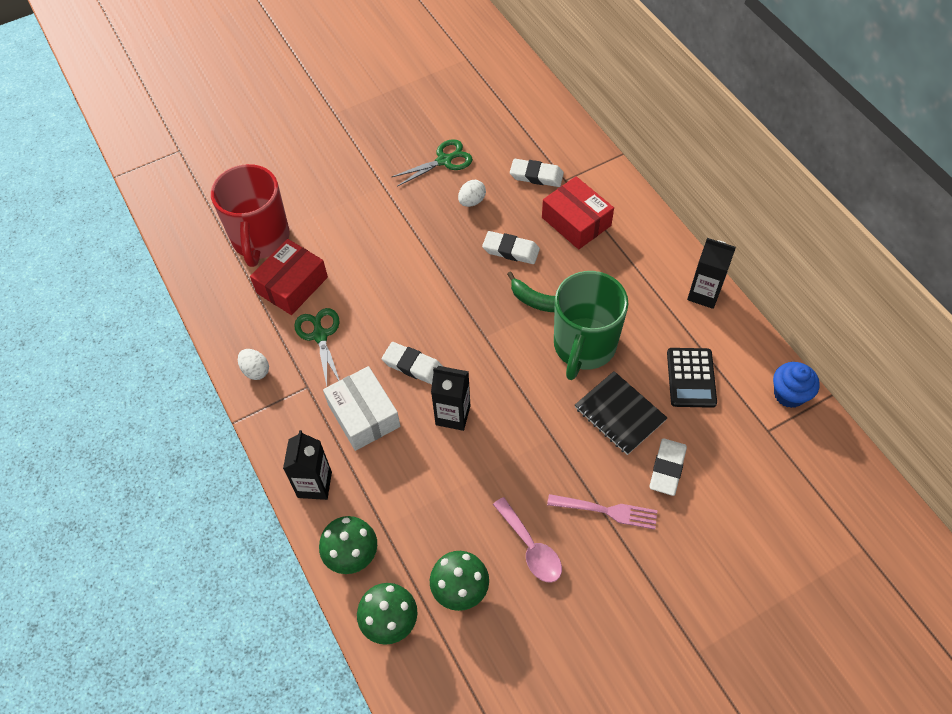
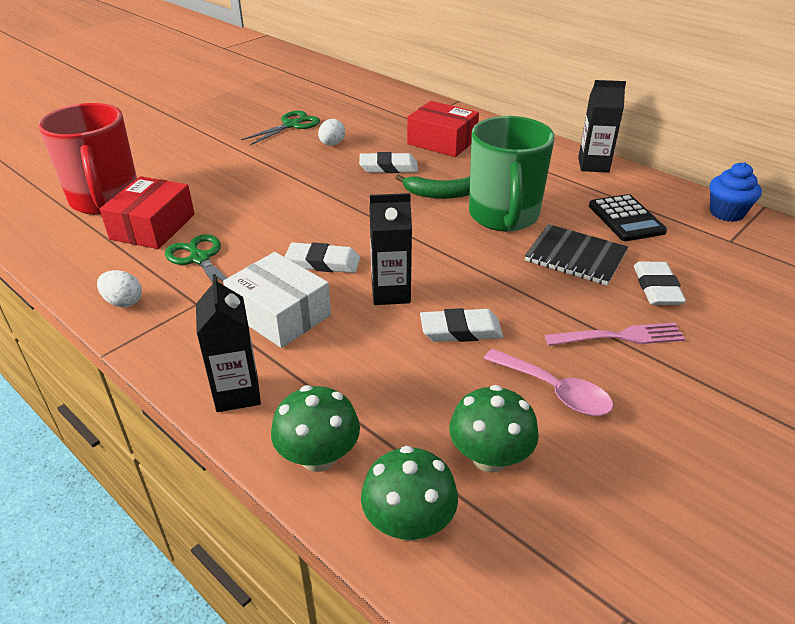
camera: 20 degrees left, 20 degrees down
(536, 175) = (387, 122): white eraser -> white eraser (461, 330)

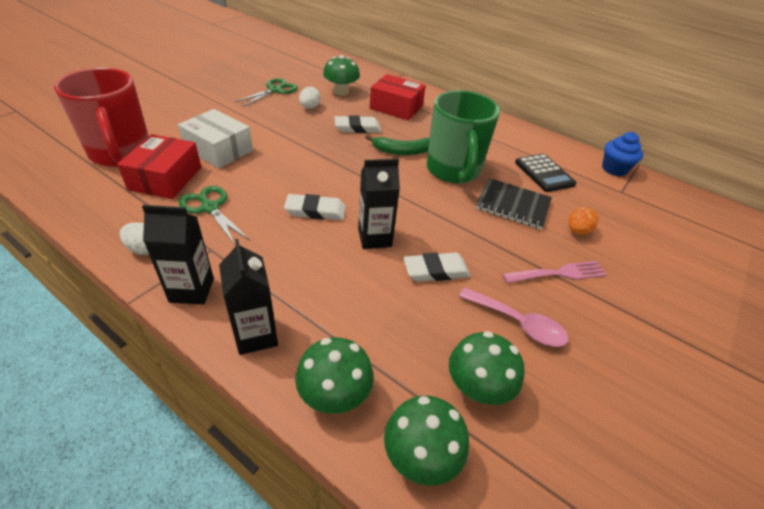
camera: 10 degrees left, 5 degrees up
(280, 314) = (285, 259): white box -> white box (218, 150)
(374, 124) = (341, 91): none -> green mushroom
(593, 165) = (512, 129): black carton -> black carton (192, 290)
(656, 288) = (577, 231): white eraser -> orange egg

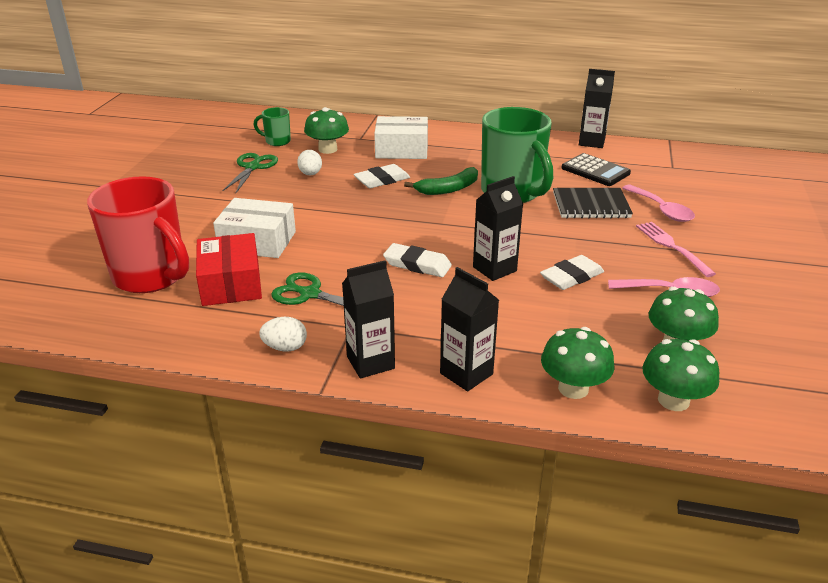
camera: 20 degrees left, 10 degrees down
(311, 75) = (277, 141): none -> green mug
(315, 211) = (417, 264): white eraser -> white eraser turned 45 degrees clockwise
(396, 107) = (401, 150): red box -> white box
(558, 273) = (672, 246): pink fork -> pink fork turned 75 degrees counterclockwise
(562, 146) = (591, 142): none -> black carton
(577, 231) = (661, 210): orange egg -> pink spoon
(614, 169) = (652, 150): blue cupcake -> none

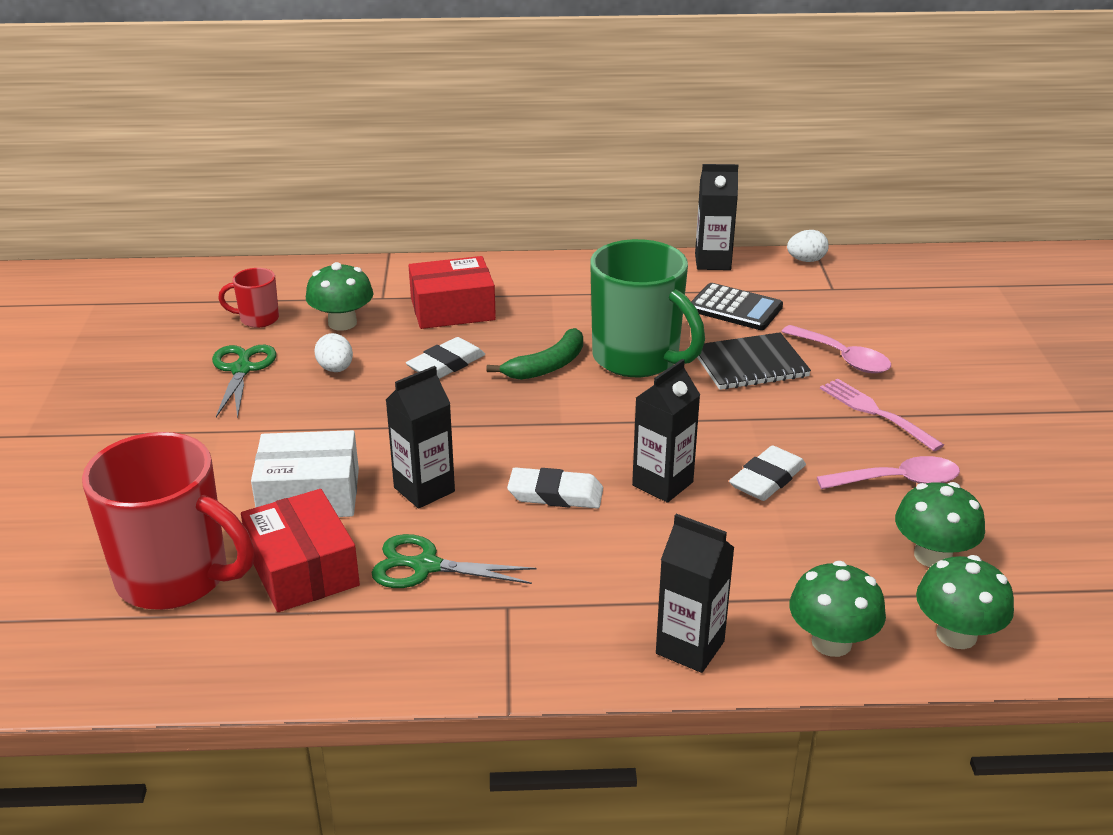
camera: 15 degrees left, 0 degrees up
(277, 141) = (258, 319): green mug -> red mug
(285, 347) = (429, 655): white egg -> white egg (806, 260)
(370, 362) = (557, 655): black carton -> black carton (424, 489)
(401, 150) = (452, 309): white box -> red box

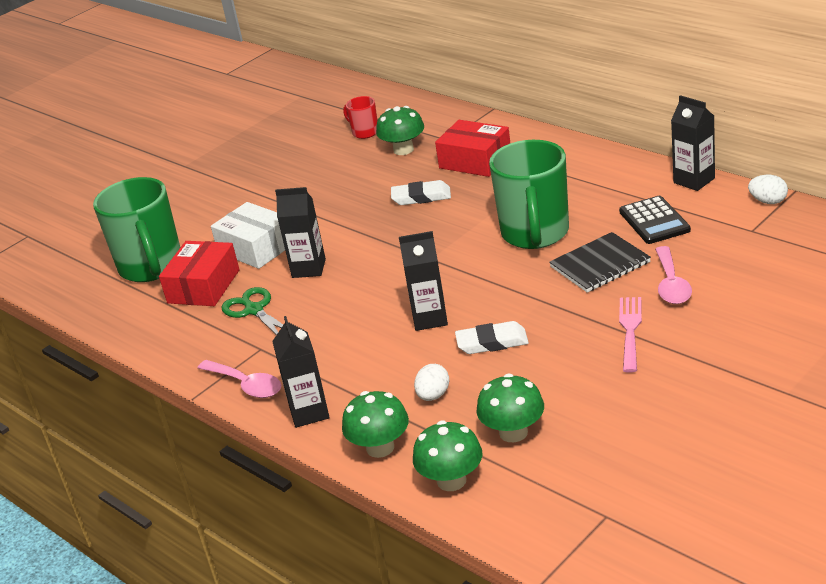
camera: 50 degrees right, 0 degrees up
(176, 578) = (151, 267): red mug -> green mug
(241, 370) = (317, 162): green scissors -> none
(336, 369) = (361, 179): white egg -> white egg (433, 395)
(547, 366) = (475, 219): green banana -> none
(555, 494) = (366, 299): white eraser -> none
(750, 364) = (600, 265): black notebook -> black notebook turned 60 degrees counterclockwise
(898, 481) = (569, 380): pink spoon -> pink spoon (246, 385)

